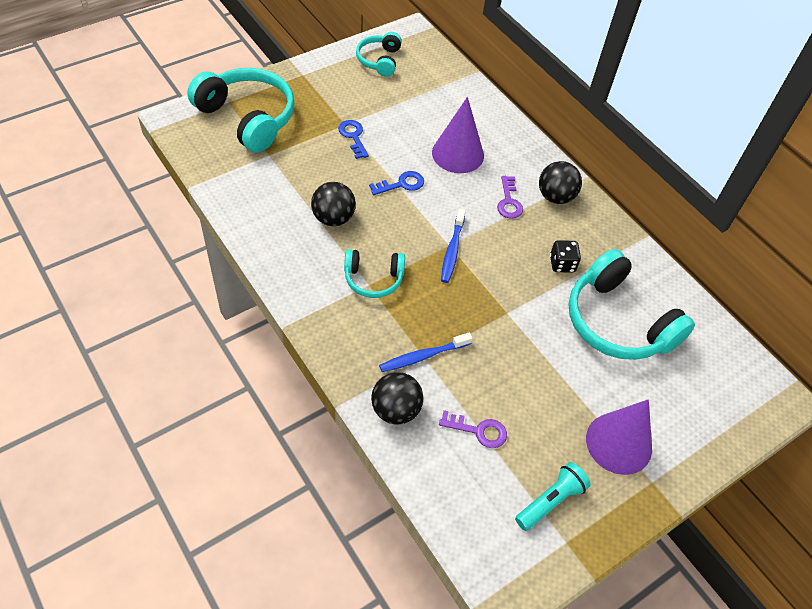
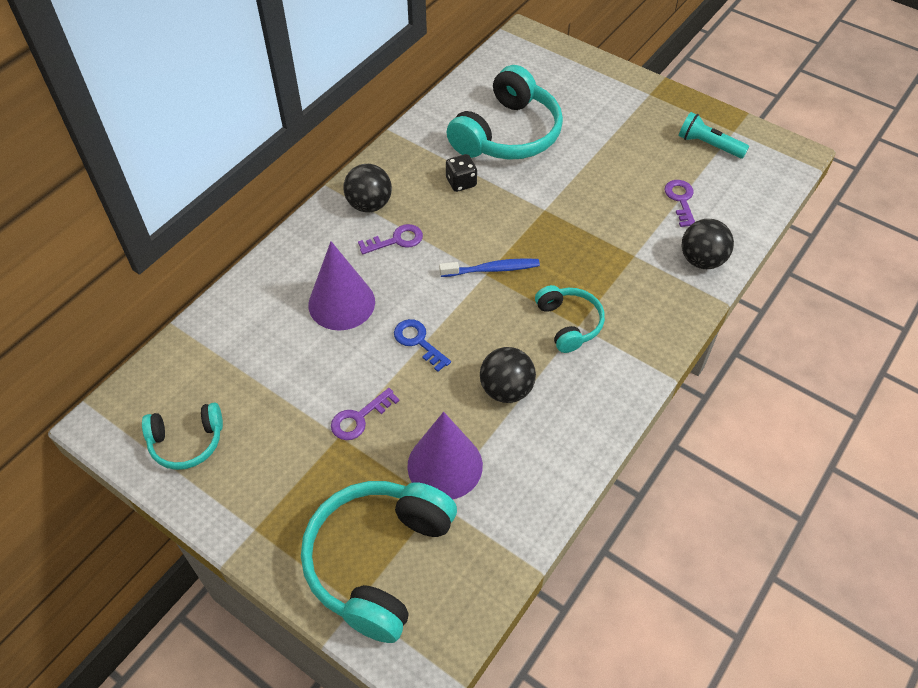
camera: 105 degrees left, 0 degrees up
(353, 137) = (359, 418): blue key -> purple key
(423, 356) = (634, 257): blue toothbrush -> none
(619, 443) = (630, 116): purple cone -> purple cone (445, 465)

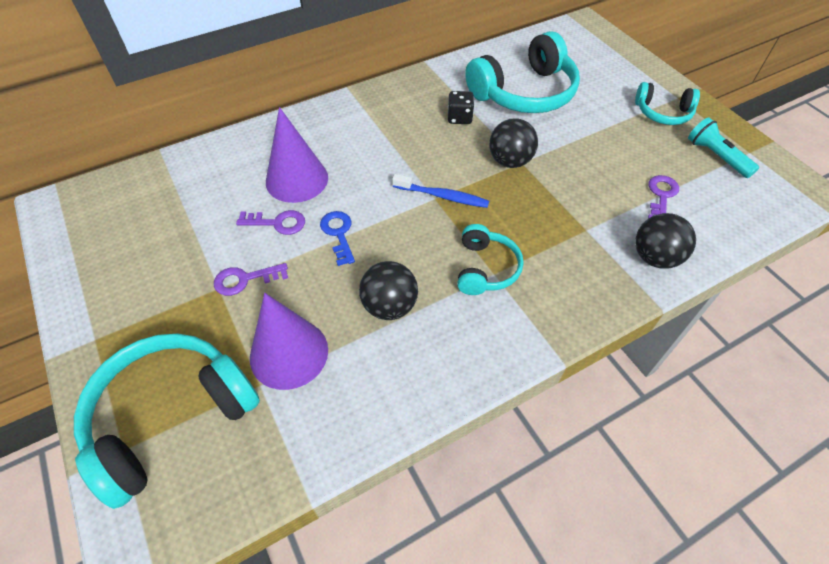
camera: 25 degrees right, 0 degrees up
(187, 442) = (100, 244): turquoise headphones -> turquoise headphones (663, 113)
(369, 204) = (371, 111): black ball -> black ball (510, 161)
(396, 240) = (375, 145): purple key -> purple key (277, 223)

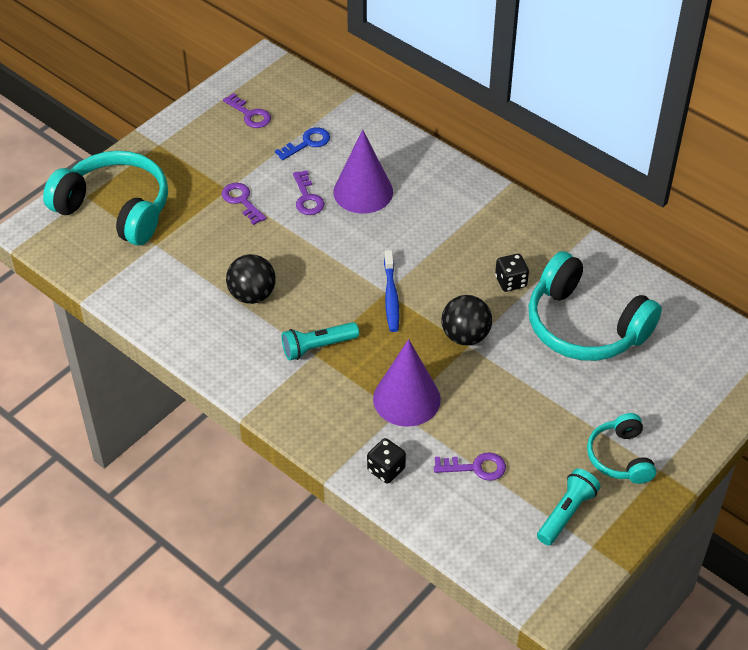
camera: 70 degrees right, 5 degrees down
(120, 238) = (250, 114): none -> purple key
(289, 353) = (186, 250): purple cone -> purple cone (406, 399)
(338, 234) = (313, 240): blue key -> blue key (307, 143)
(485, 268) = (318, 347): turquoise headphones -> turquoise flashlight
(655, 257) = (386, 469): black ball -> black dice

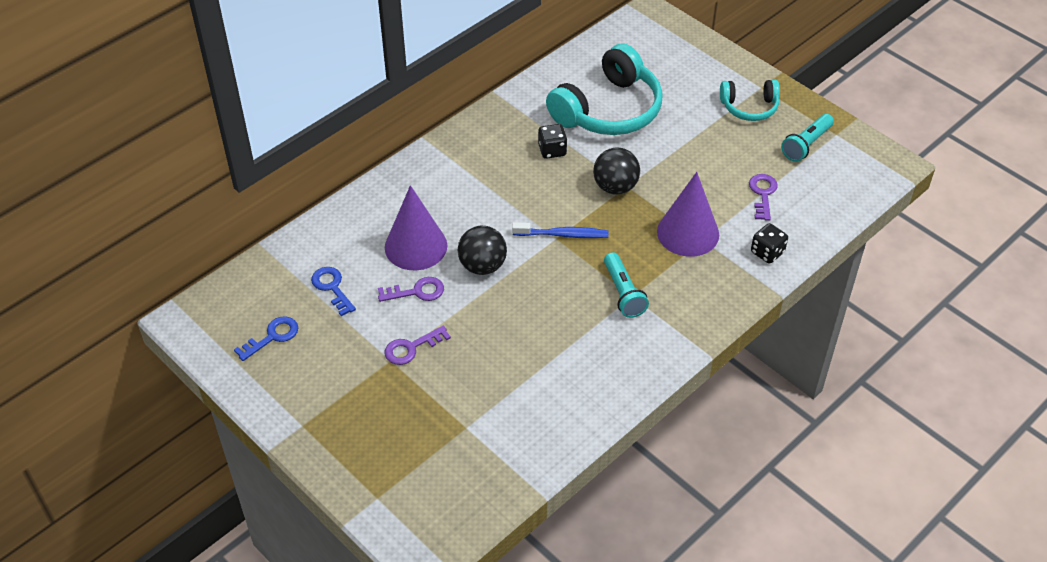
camera: 85 degrees left, 0 degrees up
(115, 209) = (404, 467): turquoise headphones -> none
(250, 114) = (272, 337): purple key -> blue key
(252, 295) = (550, 342): black ball -> black ball (482, 266)
(566, 513) = (806, 145): turquoise flashlight -> turquoise flashlight turned 90 degrees counterclockwise

